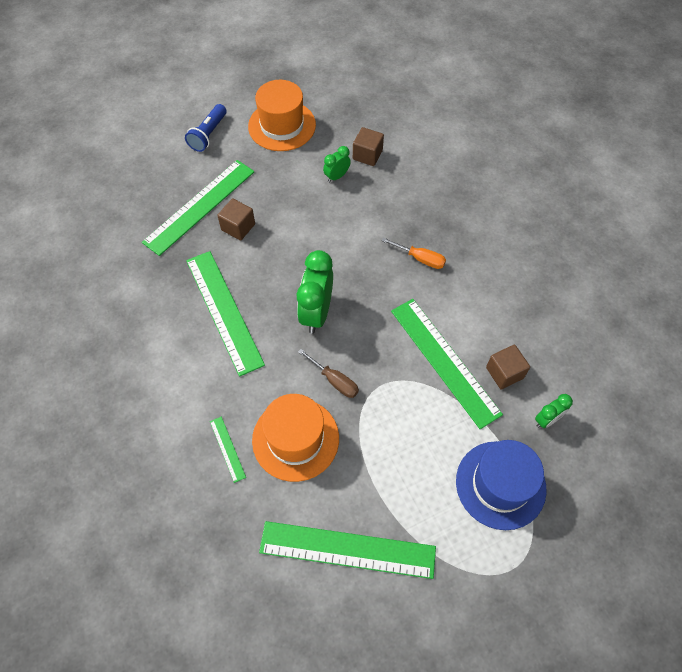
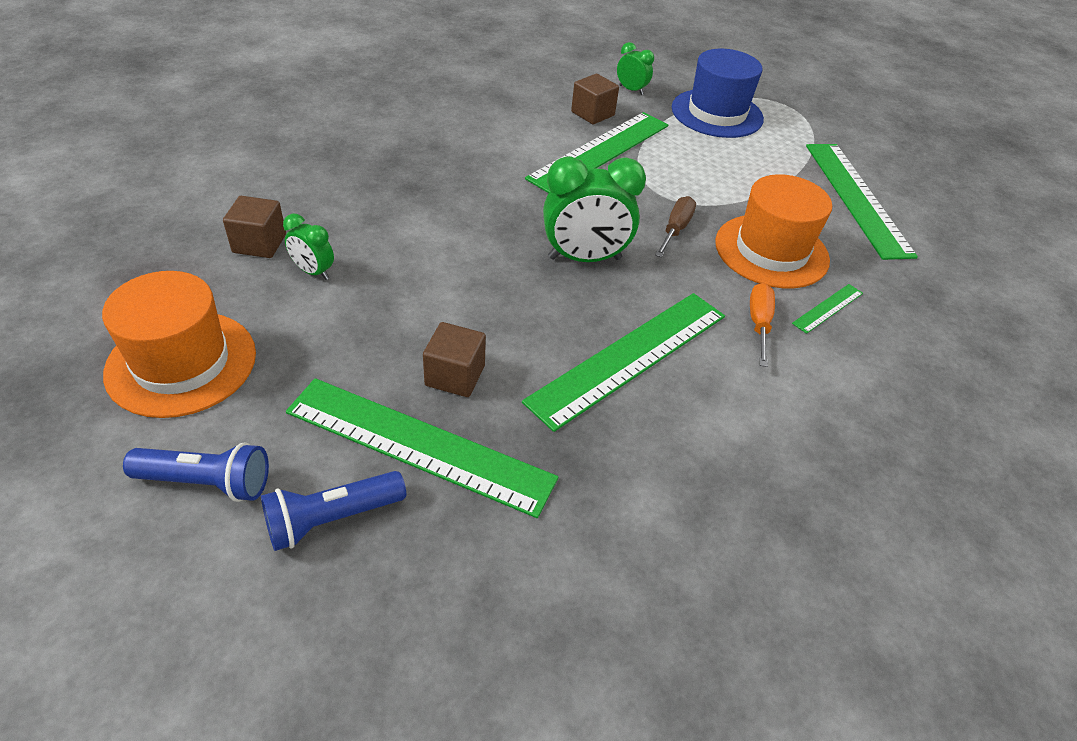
camera: 110 degrees left, 15 degrees down
(173, 172) = (331, 519): none -> blue flashlight
(420, 258) = (457, 178): orange screwdriver -> orange screwdriver (759, 324)

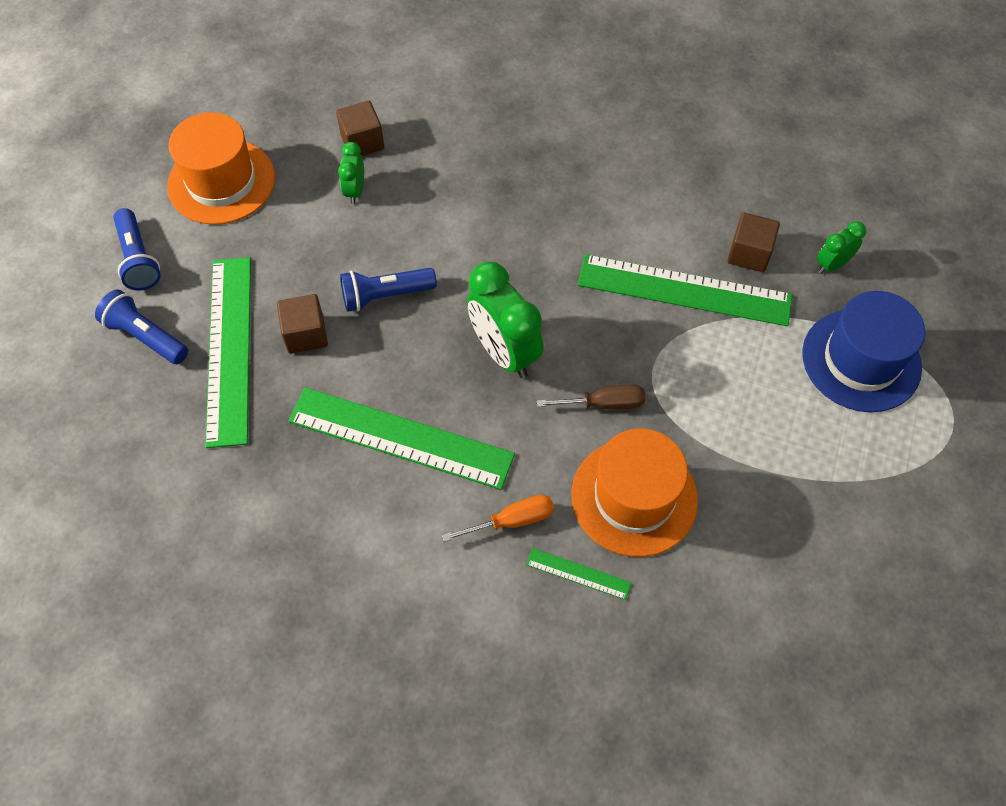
camera: 65 degrees right, 15 degrees up
(459, 302) = (385, 296): none -> blue flashlight
(631, 90) = (832, 265): green clock -> green clock turned 135 degrees counterclockwise
(856, 198) = (804, 551): green ruler -> none

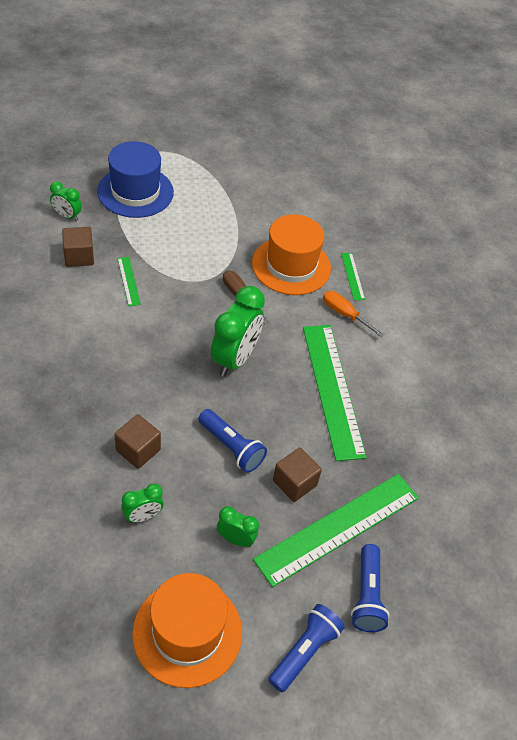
camera: 125 degrees left, 10 degrees down
(280, 254) = (235, 539): none -> green clock
(362, 142) = (85, 537): brown cube -> brown cube (138, 450)
(684, 290) = (129, 281): green ruler -> green ruler, size x0.43

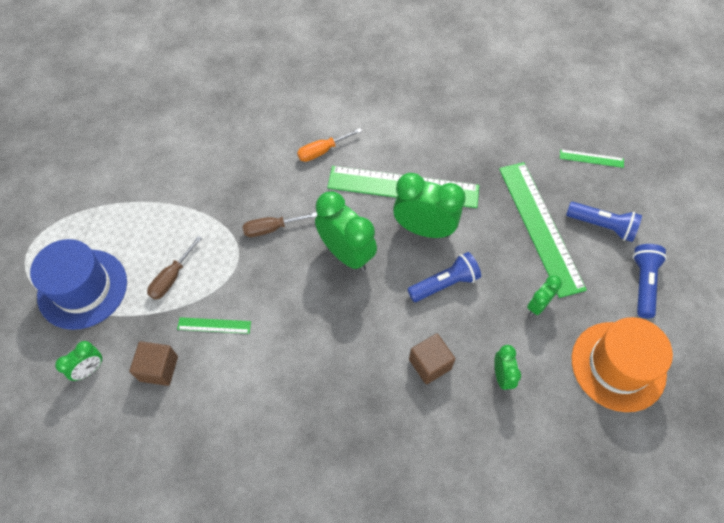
camera: 65 degrees left, 10 degrees up
(165, 242) = (172, 277): none -> brown screwdriver
(289, 417) = (424, 229): none -> green clock
(291, 266) = (248, 174): orange hat -> none
(294, 483) = (491, 245): brown cube -> none
(304, 651) = (643, 283): blue flashlight -> blue flashlight turned 45 degrees clockwise
(352, 276) = (279, 130): green ruler -> green ruler (591, 158)

